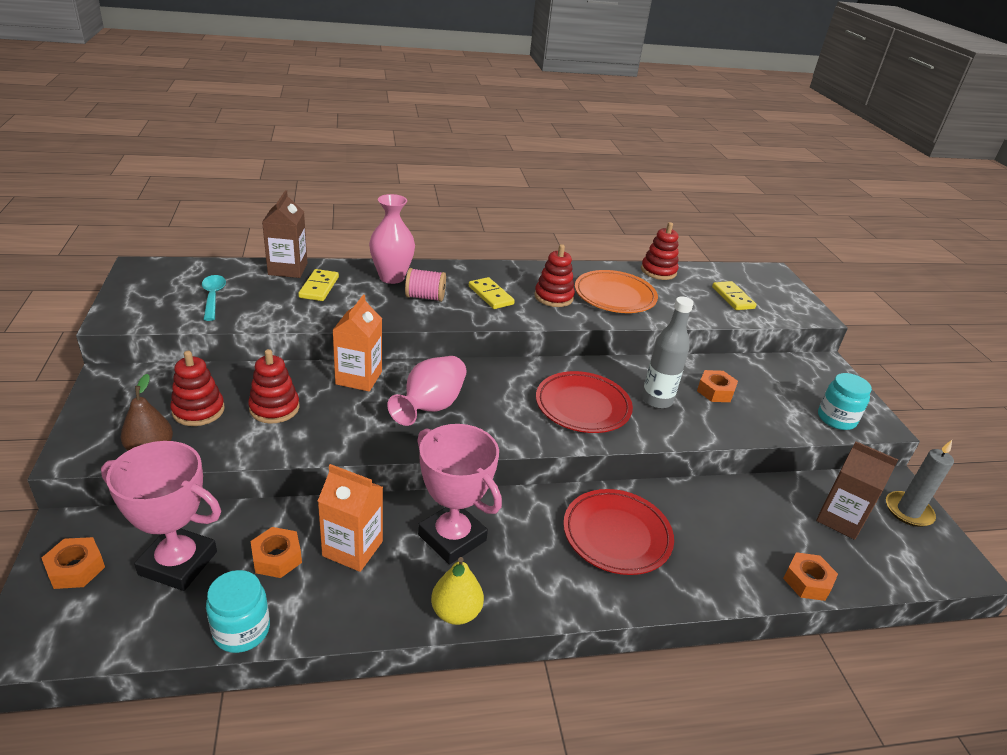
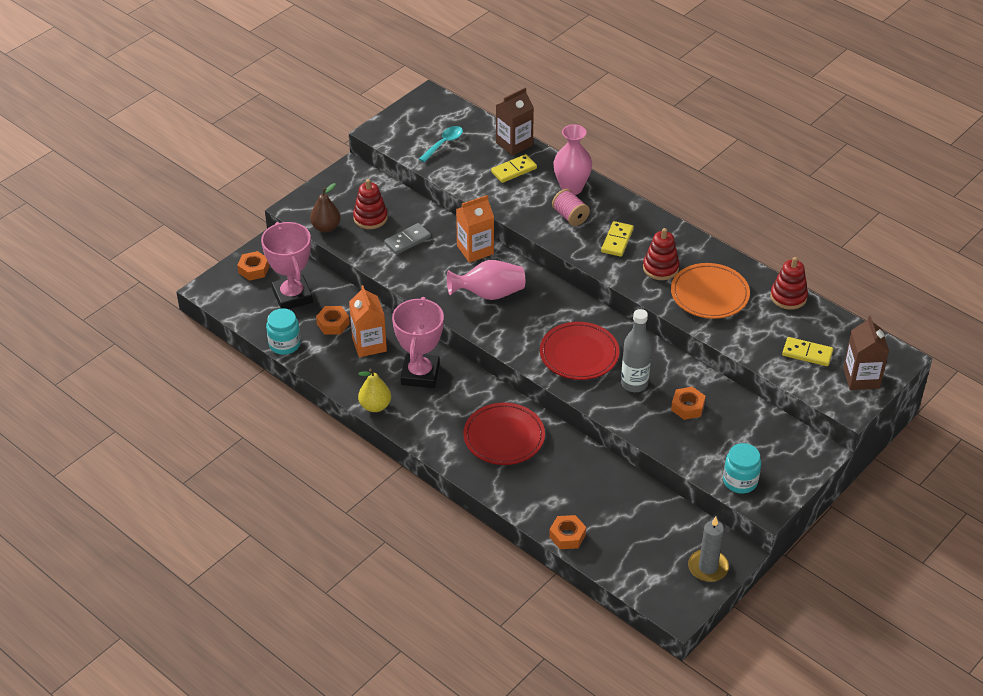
camera: 55 degrees right, 10 degrees up
(274, 408) = (407, 240): red stacking toy -> grey domino
(733, 298) = (807, 353): yellow domino -> yellow domino turned 75 degrees clockwise
(839, 519) = (651, 533): brown carton -> brown carton (861, 378)

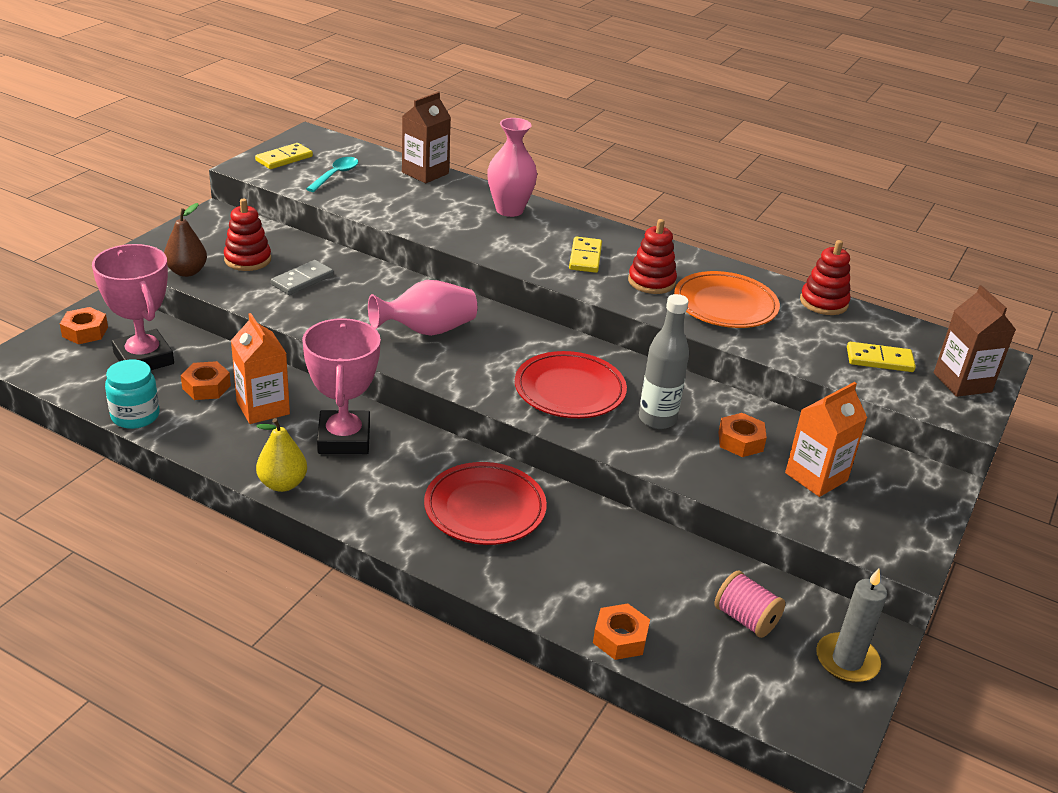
camera: 15 degrees left, 10 degrees down
(475, 250) = (396, 285): orange carton -> orange carton (816, 477)
(514, 170) = (431, 196): yellow domino -> yellow domino (284, 159)
(570, 216) = (517, 236): pink spool -> pink spool (745, 619)
(740, 481) = (854, 528): turquoise jar -> none

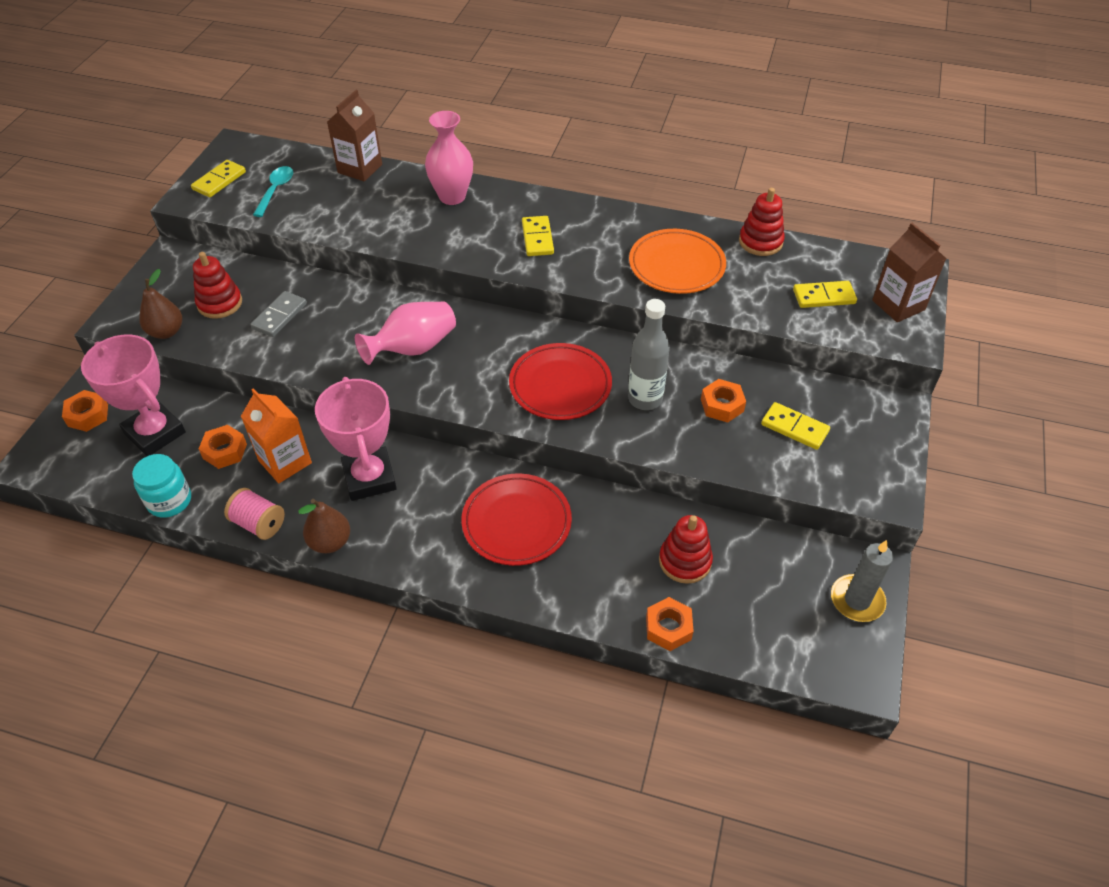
camera: 10 degrees left, 15 degrees up
(282, 484) = (330, 542): yellow pear -> brown pear
(651, 282) = (604, 253): red stacking toy -> red stacking toy (685, 561)
(745, 619) = (766, 580): pink spool -> pink spool (259, 524)
(816, 477) = (794, 428): orange carton -> yellow domino

